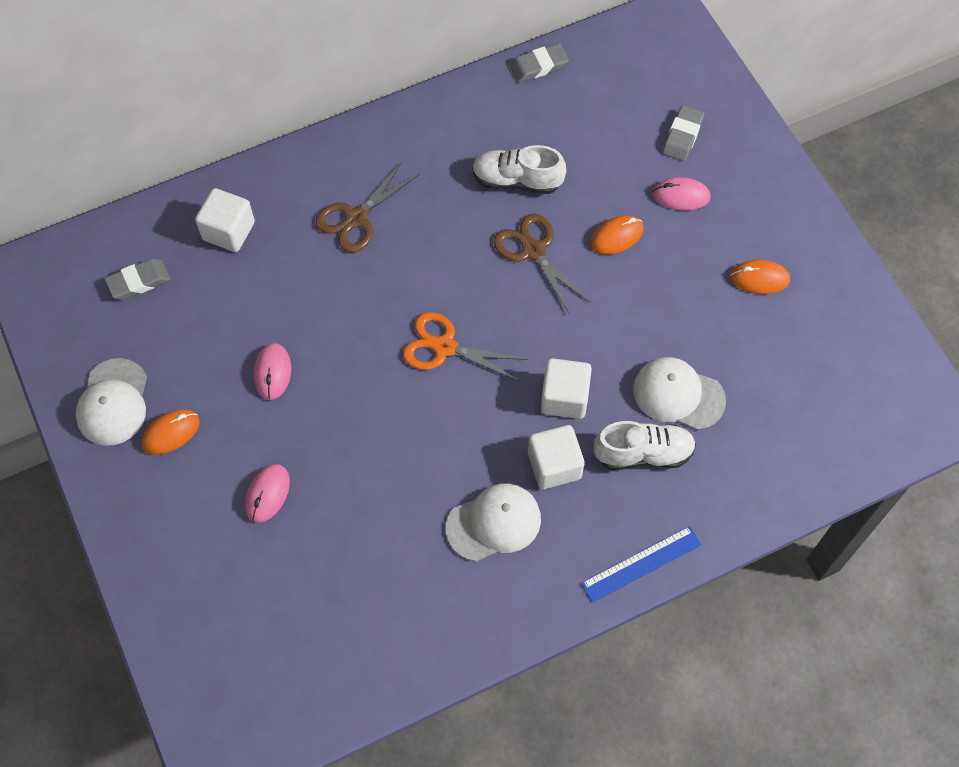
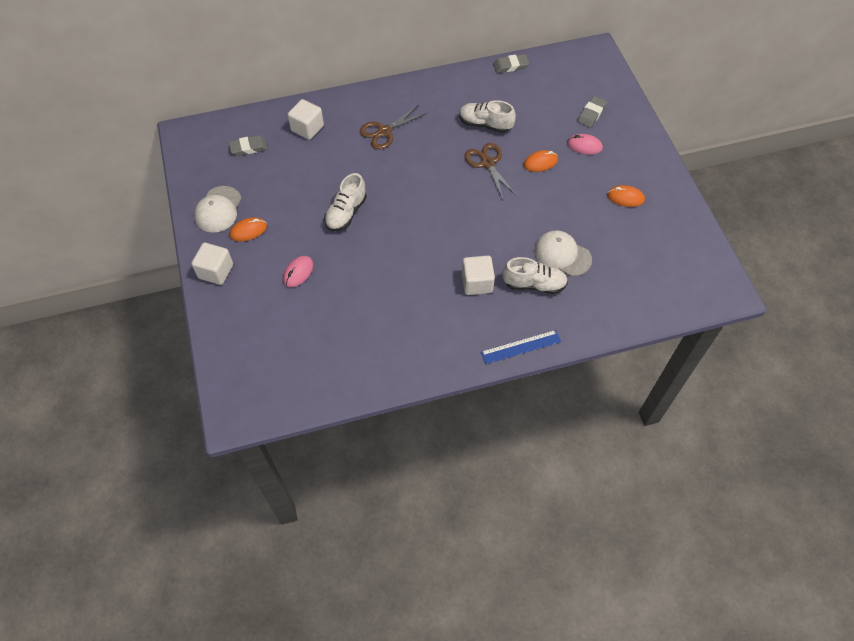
camera: 10 degrees right, 5 degrees down
(272, 372) = (316, 207): pink mouse -> none
(323, 375) = (346, 213): none -> white shoe
(444, 347) = (422, 208): orange scissors -> none
(494, 523) = (433, 309): white cap -> none
(564, 398) = (490, 246): white cube -> white cube (216, 271)

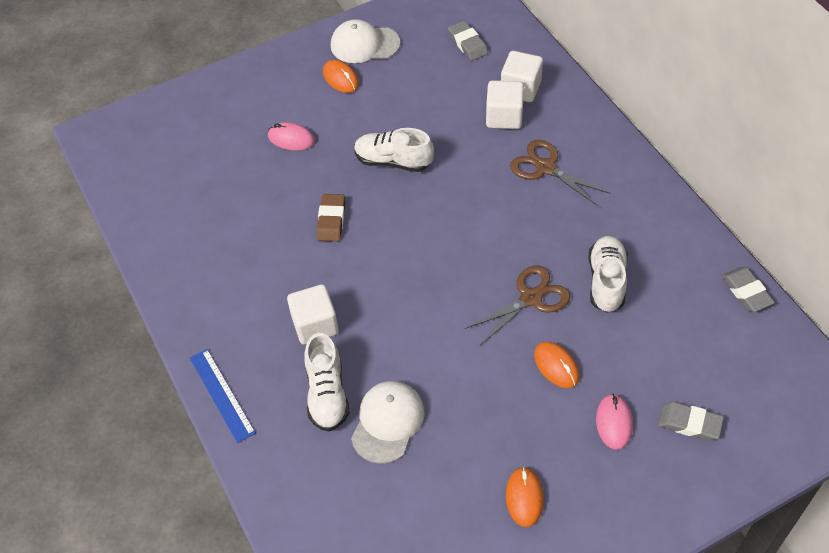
camera: 80 degrees right, 5 degrees down
(216, 271) = (277, 67): white cube -> white cube (504, 117)
(388, 259) = (331, 220): none -> brown eraser

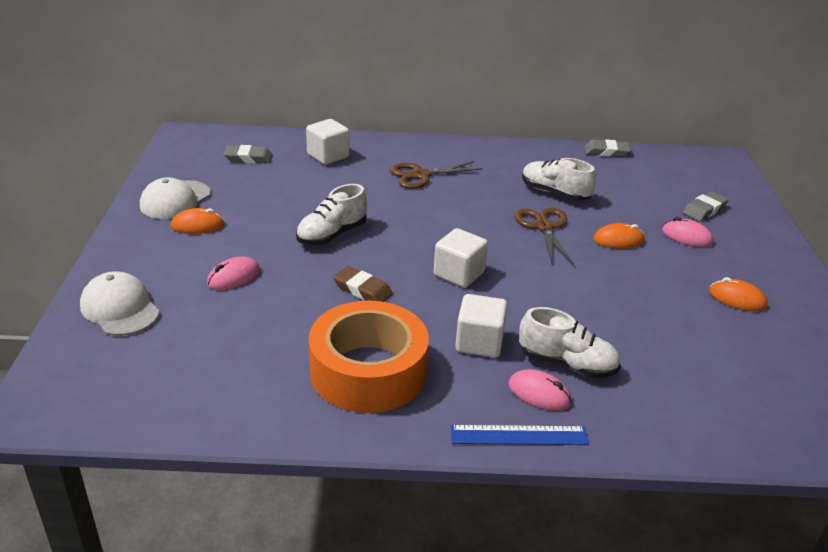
camera: 65 degrees left, 20 degrees down
(236, 274) = (368, 371): none -> orange tape
(277, 389) = (539, 393): none -> pink mouse
(387, 422) = (622, 340): white cap -> white cap (120, 308)
(504, 117) = (348, 172): white cube -> white cube (459, 274)

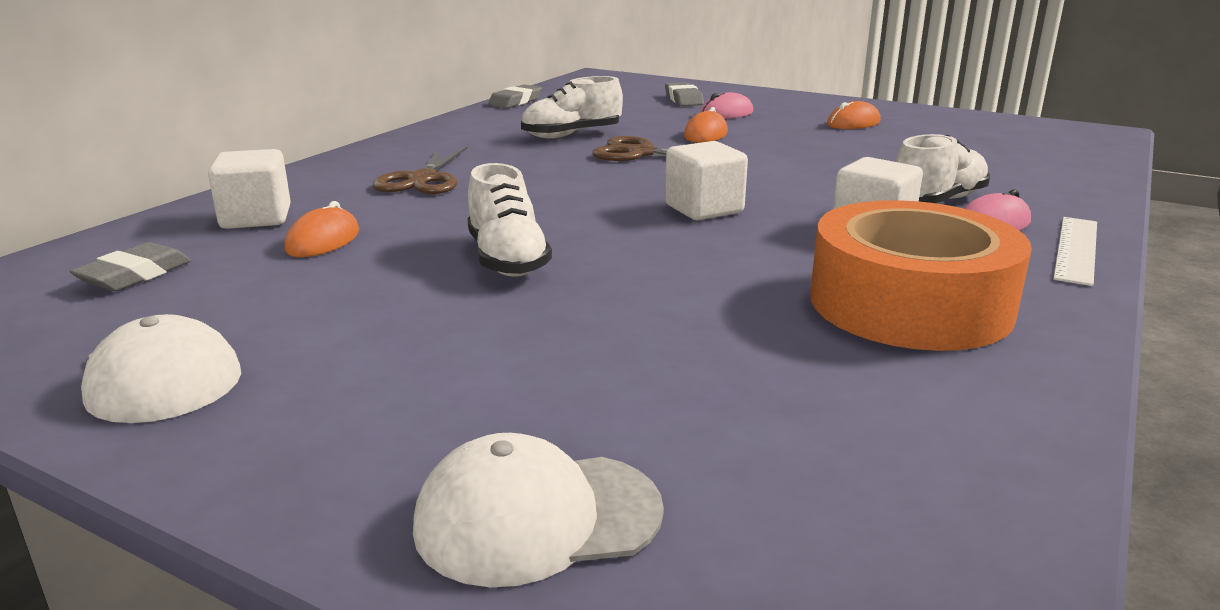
camera: 60 degrees left, 10 degrees down
(197, 225) = (307, 365): orange mouse -> orange mouse (323, 241)
(233, 277) = (547, 360): pink mouse -> none
(363, 290) = (690, 268): brown eraser -> none
(519, 435) = (1076, 249): blue ruler -> white ruler

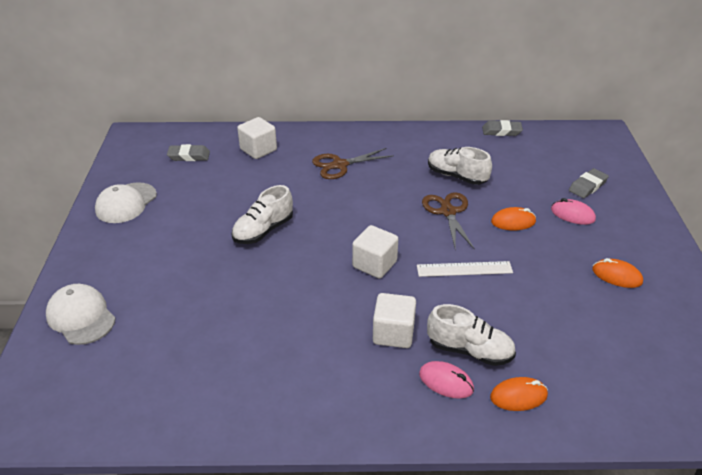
camera: 60 degrees right, 15 degrees up
(323, 241) = (248, 177): orange mouse -> orange mouse (518, 396)
(910, 304) = (297, 368): orange tape -> none
(1076, 249) = (429, 425): white ruler -> white ruler (464, 269)

